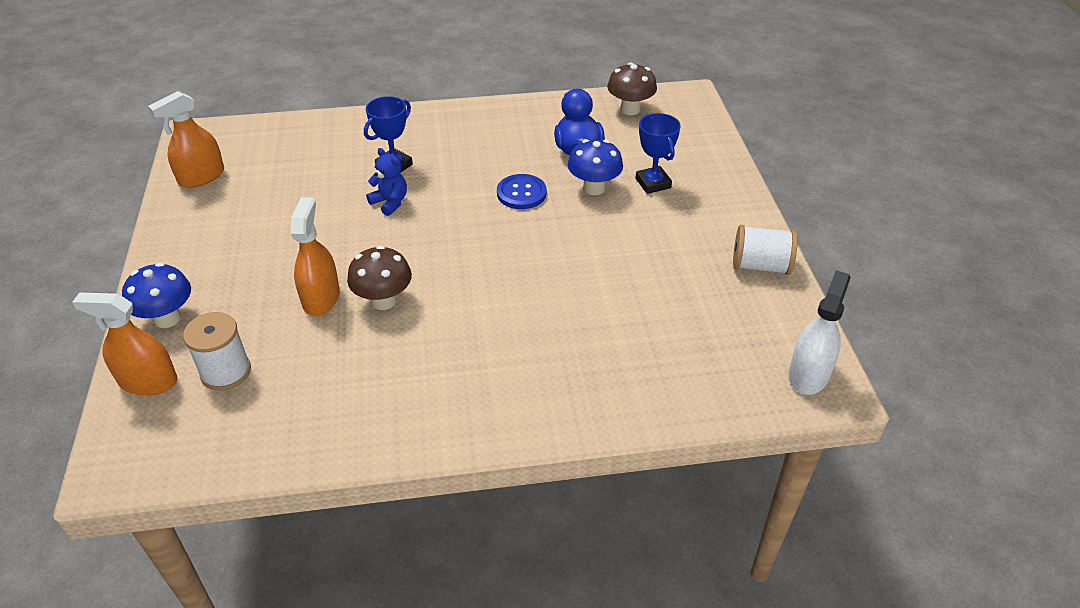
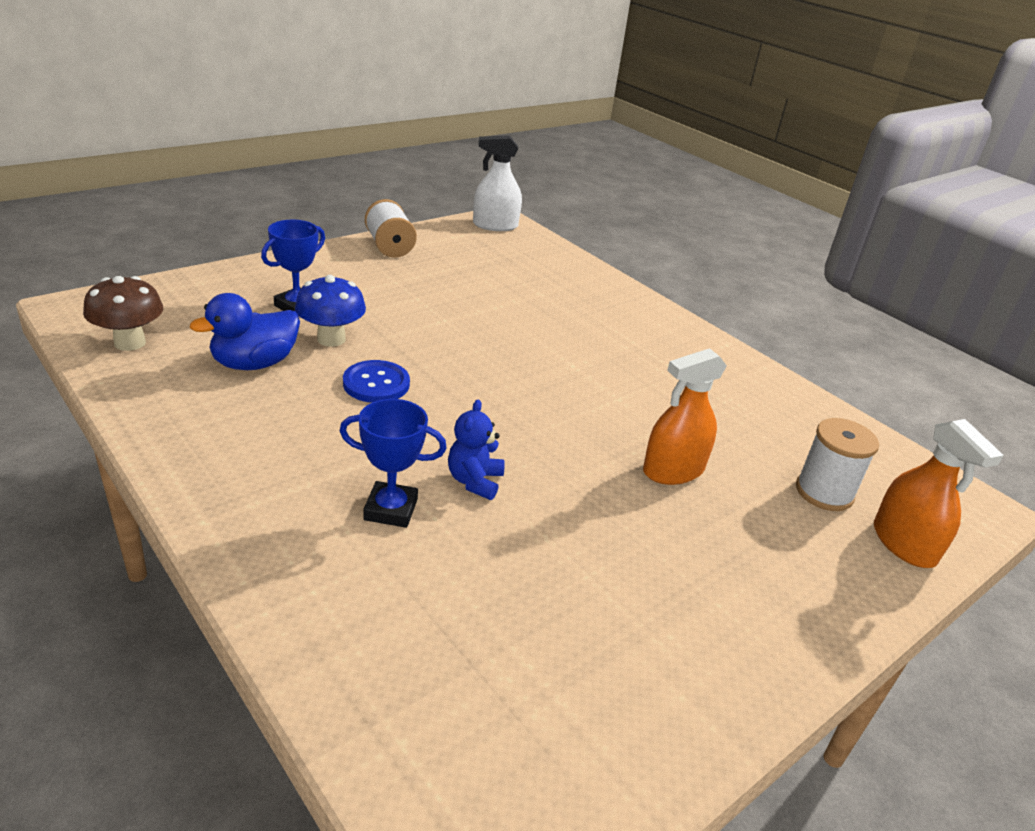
camera: 125 degrees left, 10 degrees down
(167, 318) = (837, 583): blue mushroom -> none
(201, 177) = (593, 752): orange spray bottle -> none
(383, 301) = (630, 425): brown mushroom -> none

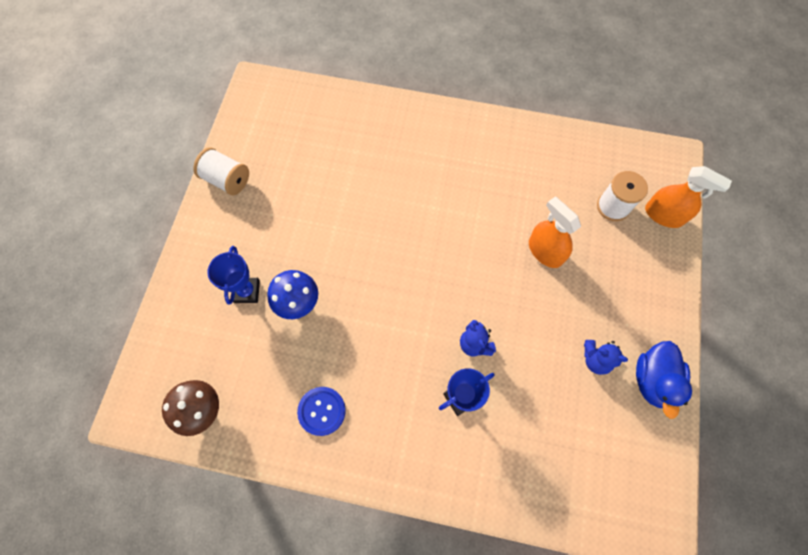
camera: 35 degrees left, 35 degrees up
(254, 363) = (285, 361): blue duck -> blue duck (653, 380)
(376, 384) = (360, 317): blue button -> blue button (322, 411)
(495, 225) = (260, 95): white spray bottle -> none
(625, 603) = (595, 359): none -> blue teddy bear
(673, 470) = (545, 251): orange spray bottle -> orange spray bottle turned 120 degrees clockwise

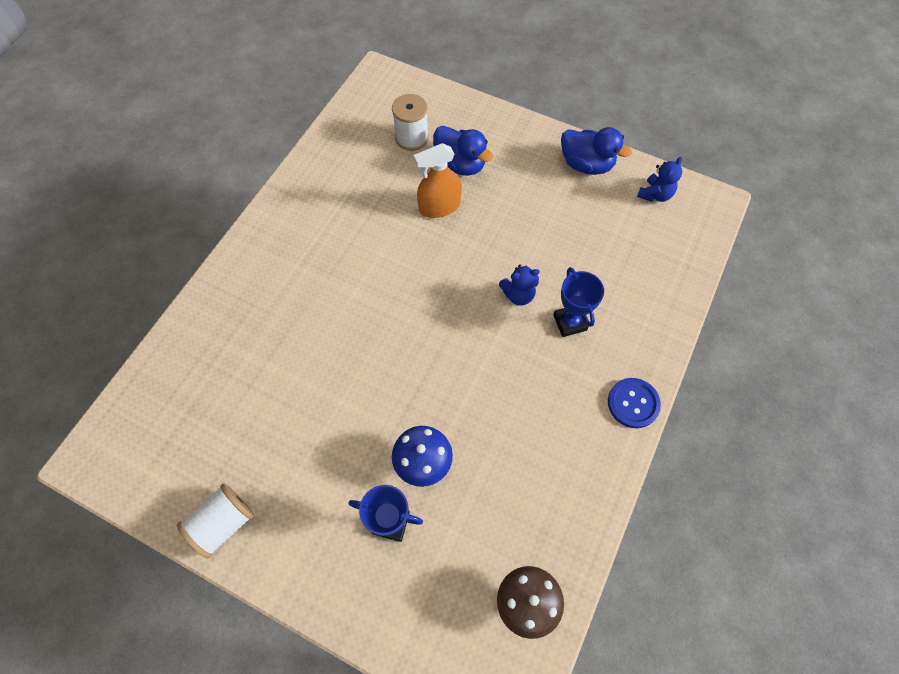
camera: 75 degrees left, 5 degrees down
(322, 411) = (555, 462): blue button -> blue button (633, 403)
(595, 359) = (558, 200): blue teddy bear -> blue teddy bear (655, 194)
(600, 257) = (460, 164): none -> blue duck
(664, 215) = (434, 103): orange spray bottle -> none

